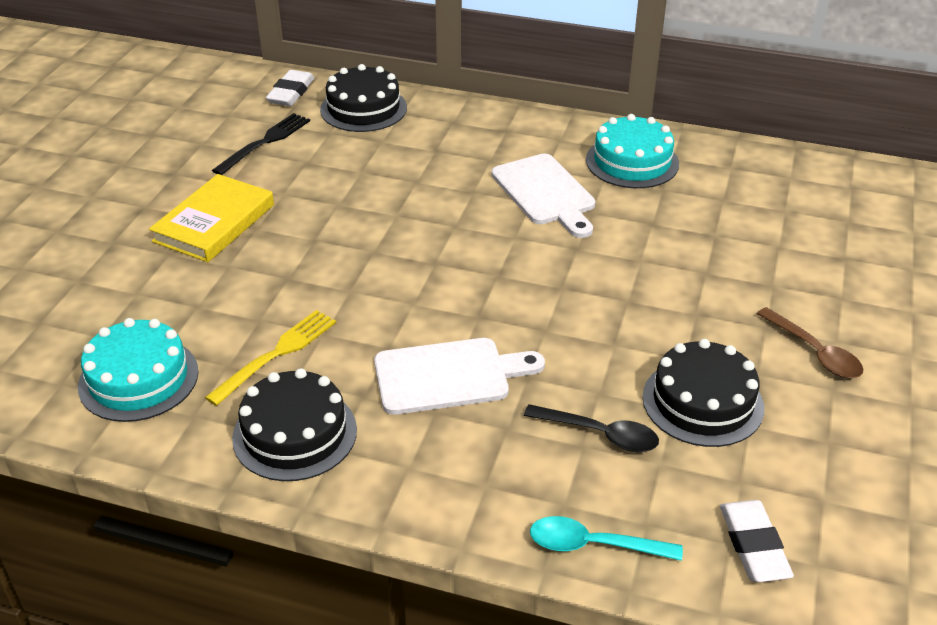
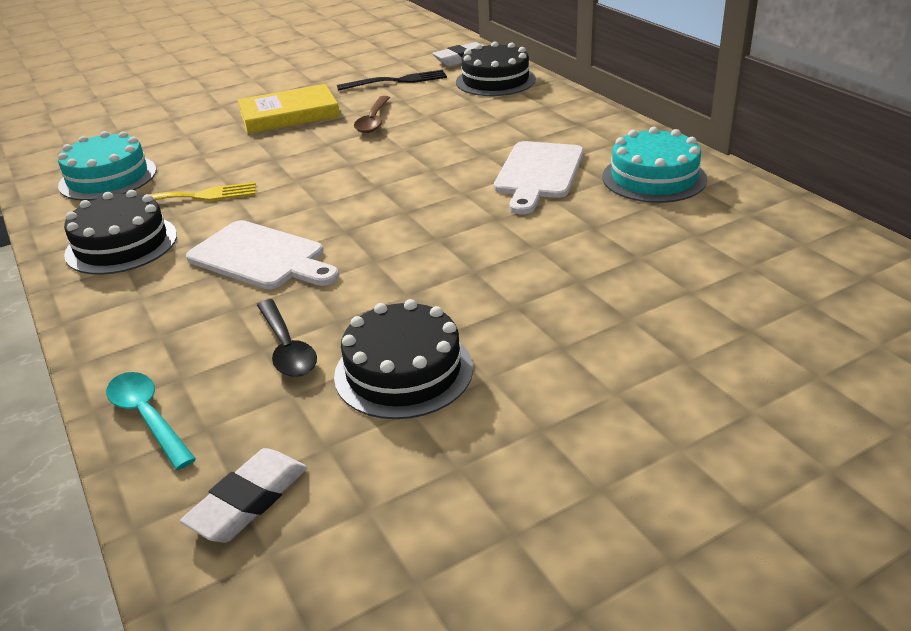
camera: 45 degrees right, 5 degrees down
(814, 352) = (575, 389): brown spoon -> brown spoon (373, 121)

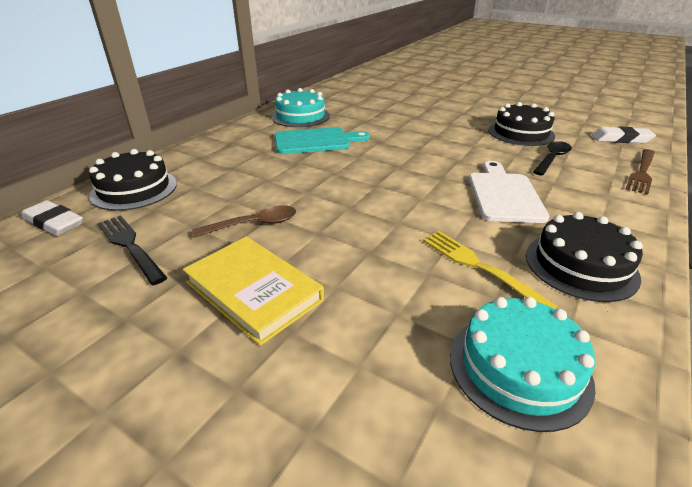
camera: 120 degrees left, 0 degrees up
(148, 418) = (642, 172): turquoise spoon -> brown fork
(538, 173) = (315, 141): white cutting board -> turquoise cutting board

